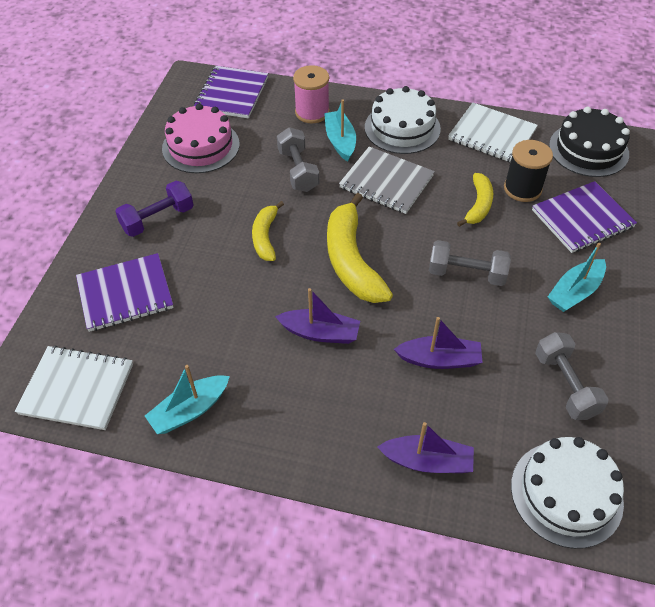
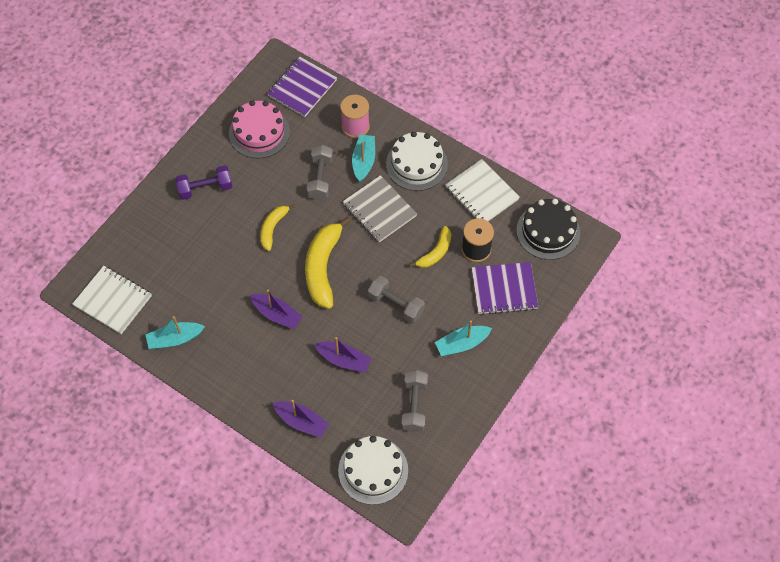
camera: 20 degrees right, 10 degrees up
(125, 294) = (164, 242): purple notebook -> none

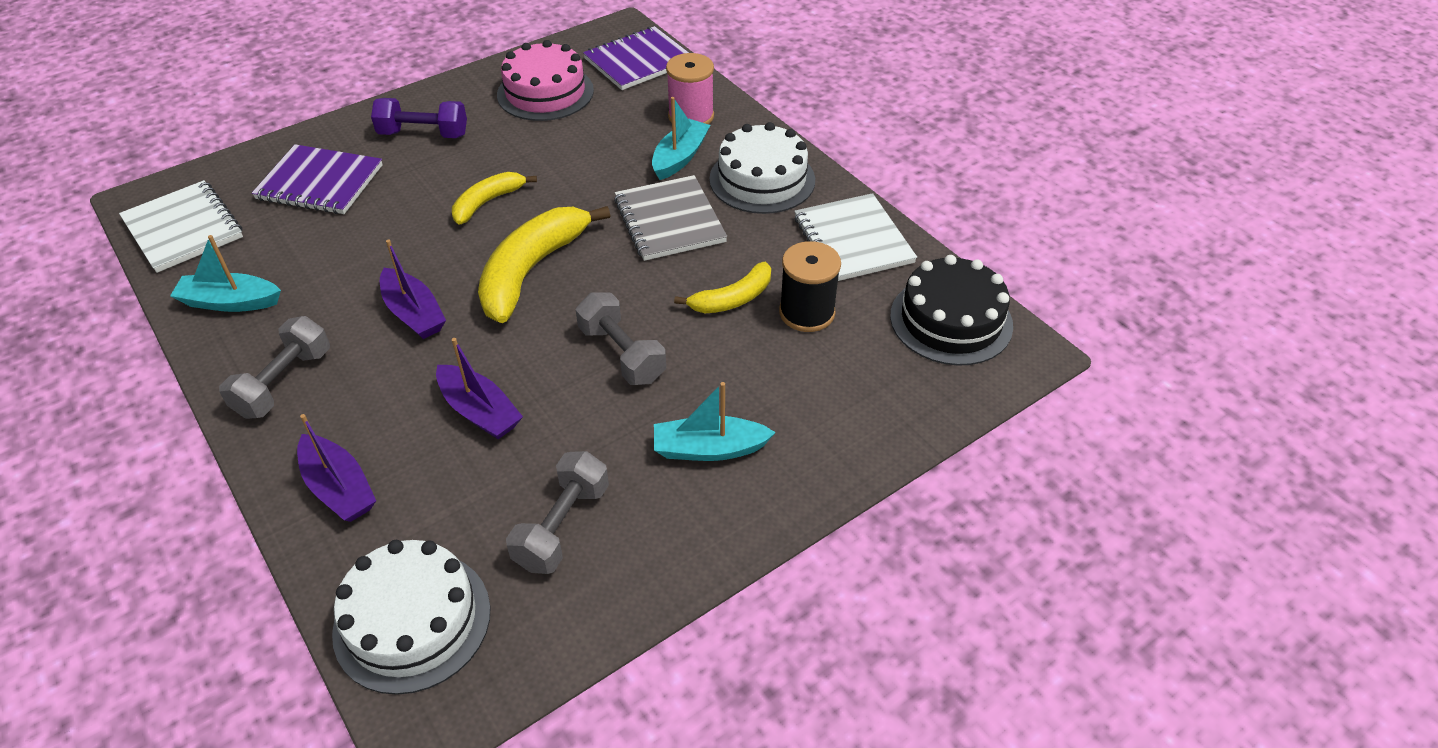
camera: 20 degrees right, 15 degrees down
(320, 178) = (600, 162): grey dumbbell -> grey dumbbell (284, 383)
(504, 289) = (831, 384): purple notebook -> purple notebook (320, 182)

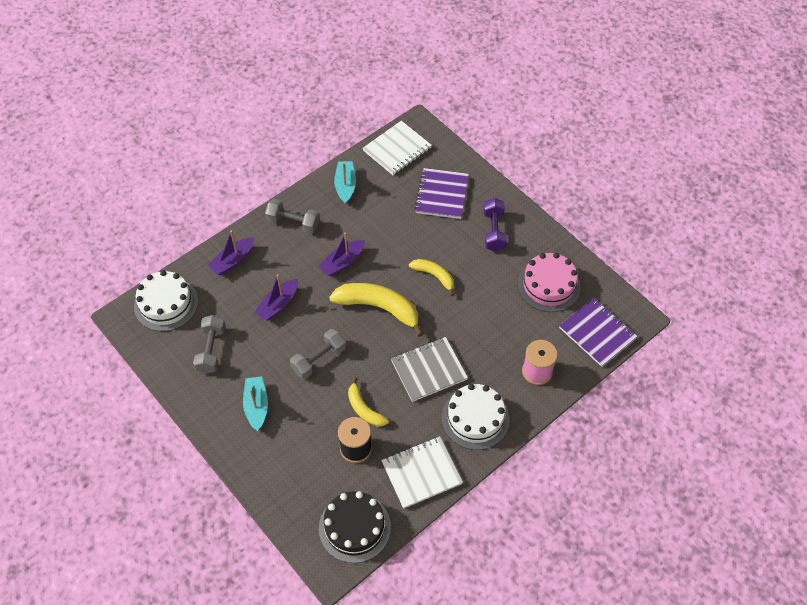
camera: 85 degrees right, 10 degrees up
(562, 526) = (211, 350): grey dumbbell -> grey dumbbell turned 75 degrees clockwise
(680, 157) = (491, 369): turquoise boat -> none

